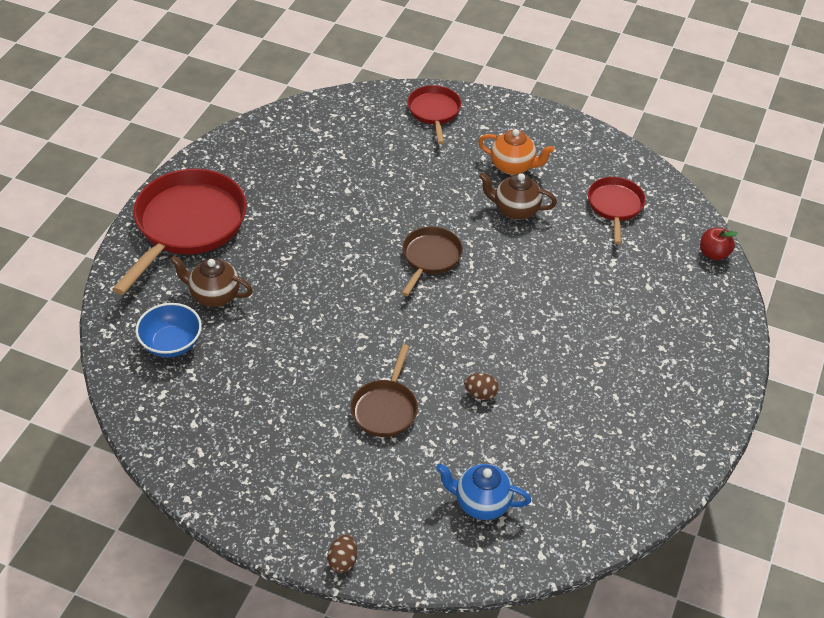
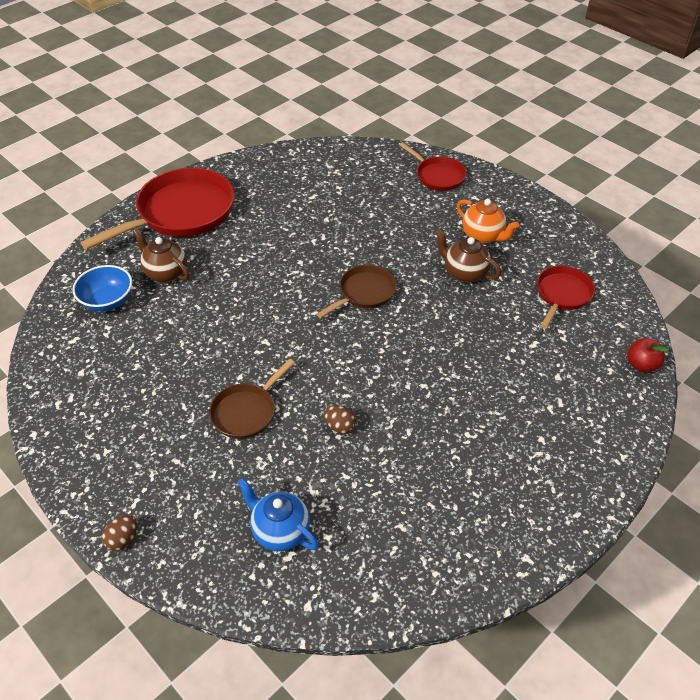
camera: 25 degrees right, 0 degrees up
(434, 112) = (437, 176): red pan -> red pan turned 120 degrees clockwise

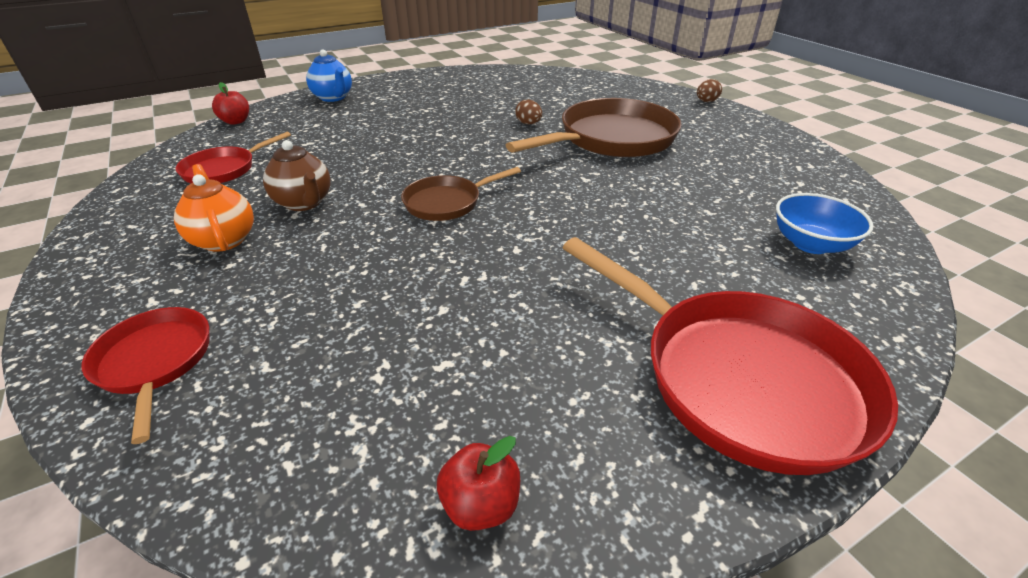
camera: 165 degrees left, 10 degrees down
(166, 273) = (733, 267): brown teapot -> none
(180, 213) = (738, 377): red pan -> red pan turned 105 degrees counterclockwise
(246, 411) = (611, 139): brown pan -> brown pan, size x1.88
(280, 160) = (481, 504): none -> red apple
(280, 531) = (591, 93): blue teapot -> blue teapot (333, 98)

